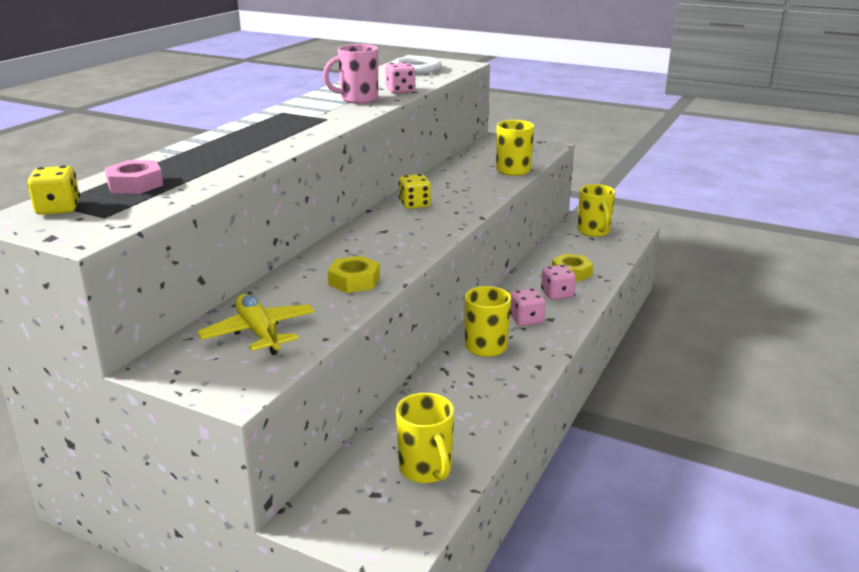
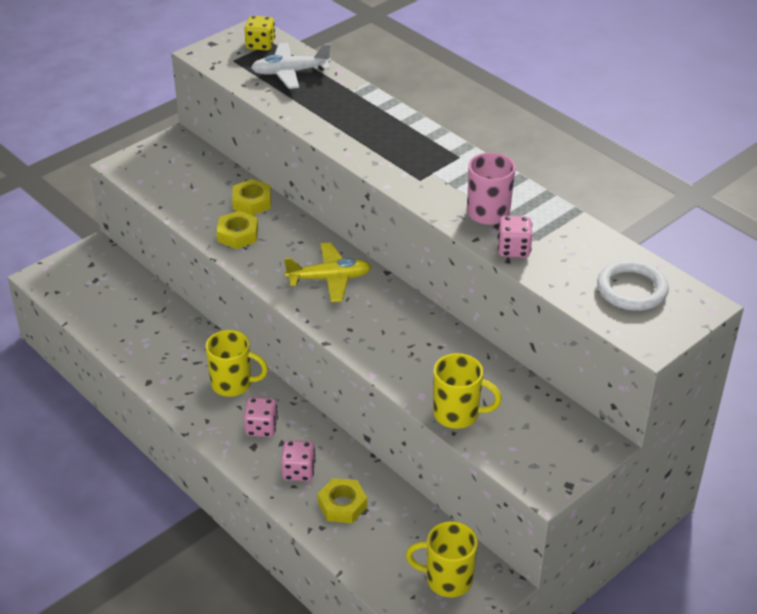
camera: 110 degrees right, 15 degrees up
(135, 184) = (290, 72): pink nut -> white plane
(259, 333) = (188, 180): yellow plane -> yellow plane (329, 279)
(288, 285) = (252, 202): none -> yellow nut
(414, 204) = (384, 305): yellow dice -> none
(426, 469) = (100, 307): yellow mug -> none

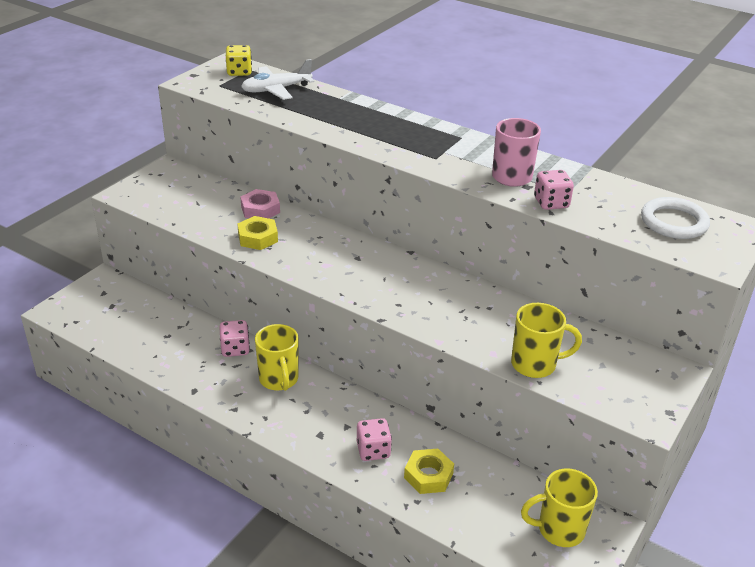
camera: 15 degrees left, 5 degrees down
(233, 384) = (279, 380): yellow mug -> yellow mug turned 75 degrees clockwise
(252, 202) = (260, 209): yellow nut -> pink nut
(261, 427) = (321, 415): pink dice -> pink dice (235, 349)
(329, 279) = (360, 264): yellow plane -> none

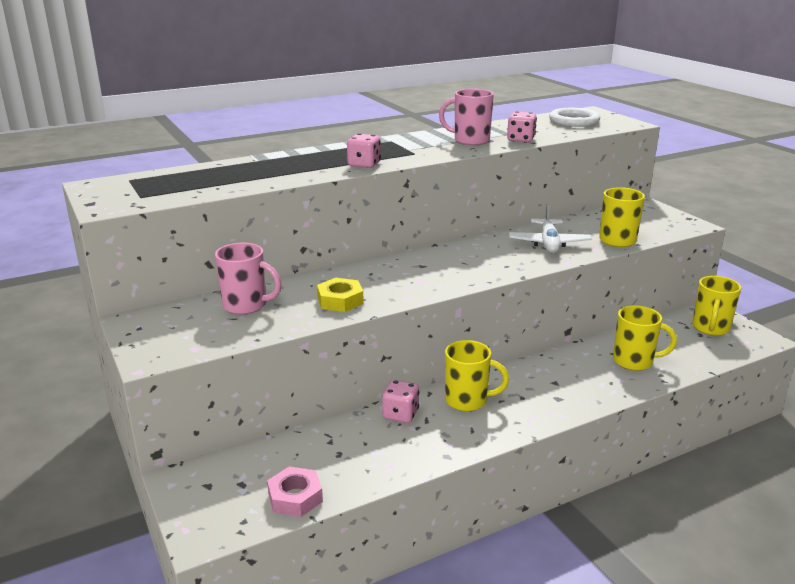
camera: 60 degrees left, 10 degrees down
(219, 201) = (246, 306): none -> pink mug
(239, 72) = (126, 184): yellow dice -> none
(260, 209) = (290, 289): pink nut -> pink nut (295, 497)
(276, 90) = (196, 177): white plane -> white plane (548, 243)
(373, 450) = (593, 377): pink dice -> pink dice (364, 164)
(428, 475) = (634, 361): yellow nut -> yellow mug

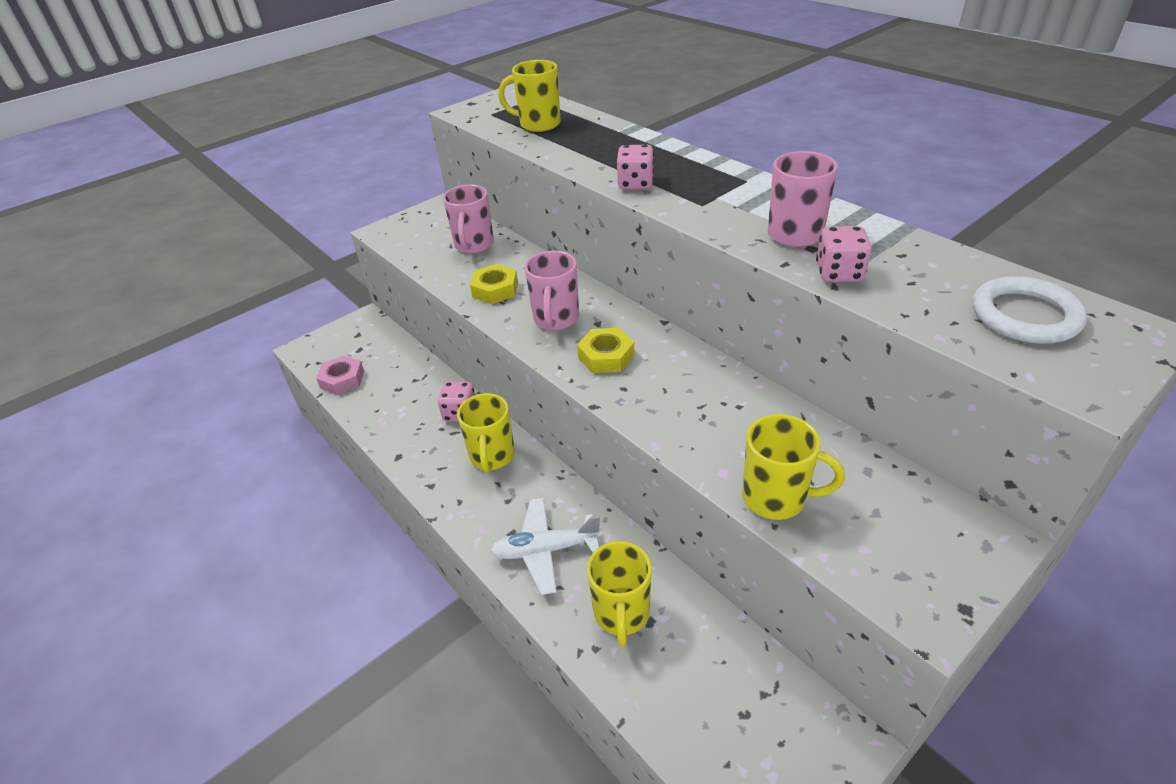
camera: 80 degrees right, 15 degrees up
(406, 279) = (556, 319): none -> pink mug
(467, 267) = (606, 356): none -> yellow nut
(548, 243) = (719, 419): white plane -> white plane (546, 550)
(710, 328) = (773, 734): yellow mug -> yellow mug (538, 124)

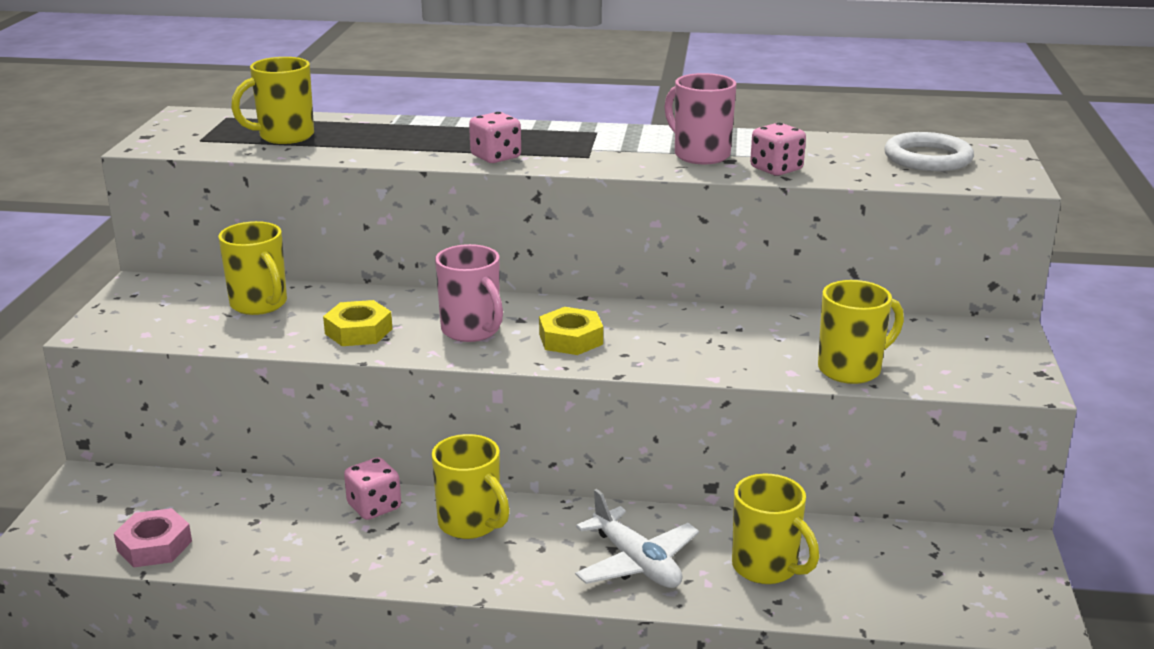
camera: 45 degrees left, 15 degrees down
(474, 245) = (260, 305): pink mug -> yellow mug
(546, 550) = (636, 563): white plane -> white plane turned 75 degrees counterclockwise

